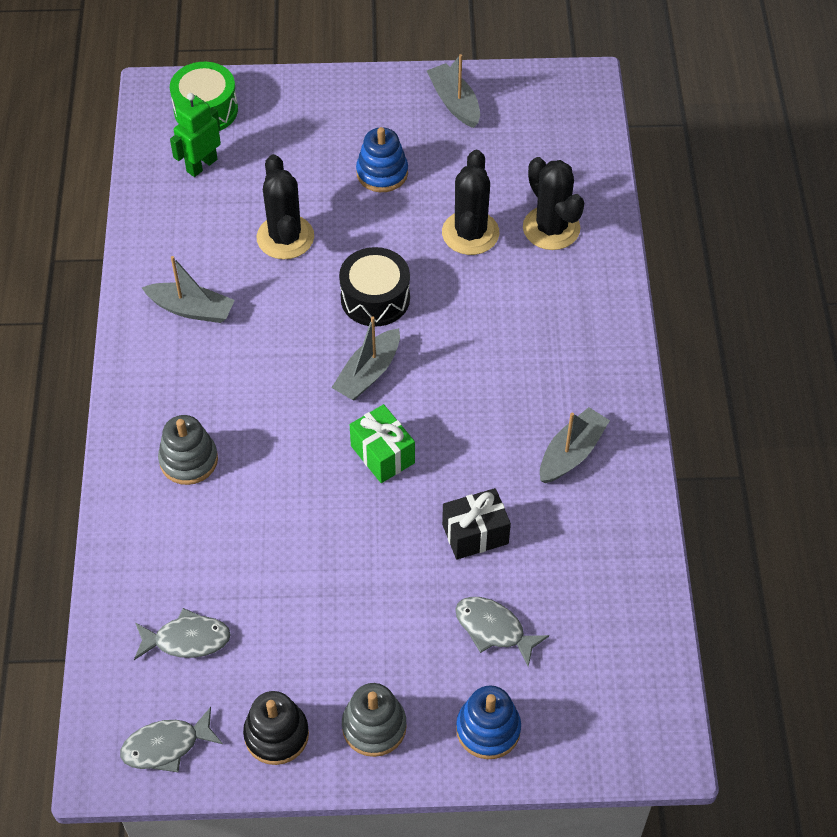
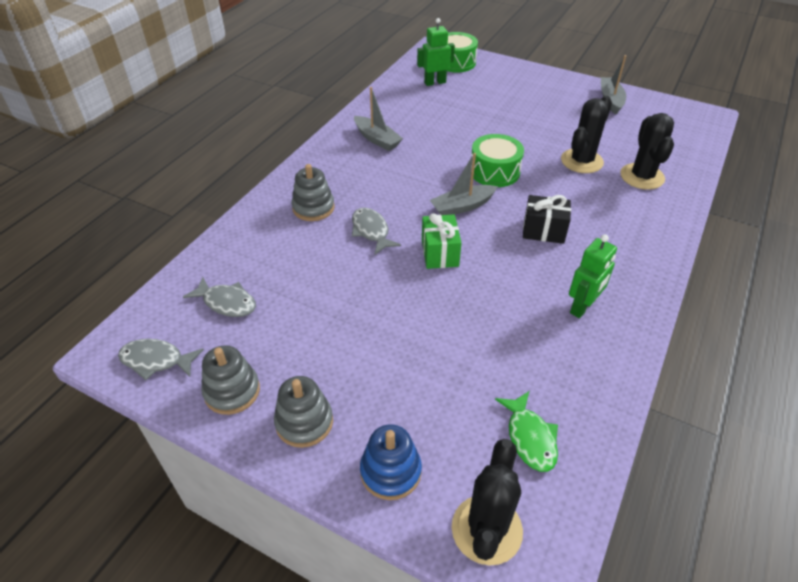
camera: 30 degrees right, 10 degrees down
(276, 734) = (232, 391): black stacking toy -> grey stacking toy
(285, 237) = (459, 126): black cactus -> black cactus (486, 529)
(375, 298) = (494, 171): black drum -> green drum
(382, 173) = (541, 117): blue stacking toy -> none
(475, 534) = (473, 327): black gift -> black gift (543, 231)
(494, 629) = (445, 398): grey fish -> grey fish (371, 231)
(571, 453) = (582, 307): grey boat -> green robot
(594, 628) = (530, 437): none -> green fish

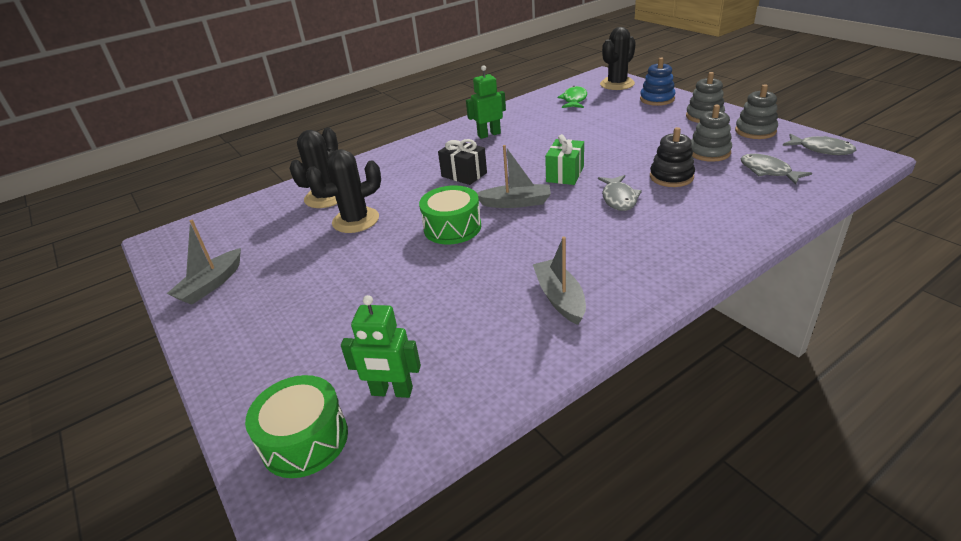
camera: 150 degrees left, 10 degrees down
(313, 208) = (674, 229): grey stacking toy -> grey stacking toy (709, 152)
(328, 272) = (671, 177): none -> black stacking toy

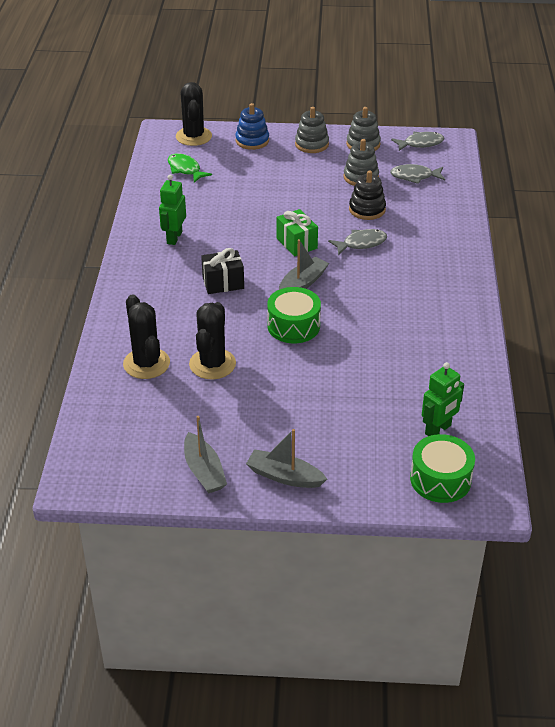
camera: 55 degrees left, 5 degrees up
(560, 298) = (433, 327): grey boat -> grey boat (284, 476)
(619, 198) = (361, 243): grey fish -> grey fish turned 60 degrees counterclockwise

